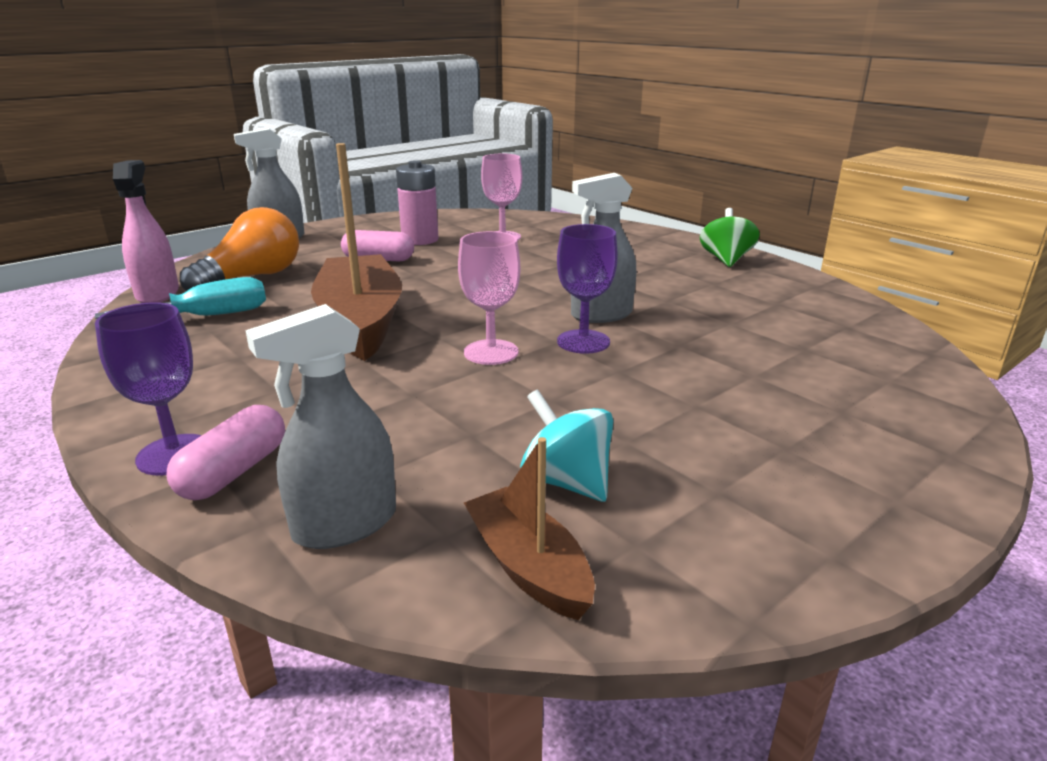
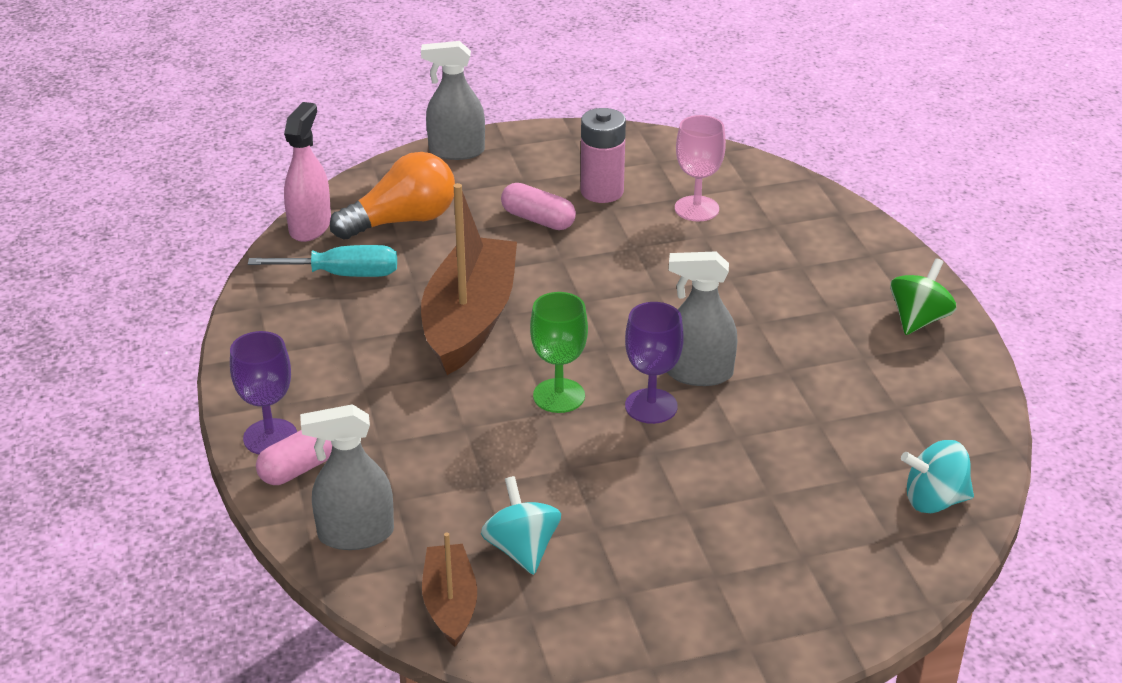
camera: 25 degrees right, 10 degrees up
(491, 352) = (559, 396): pink goblet -> green goblet
(884, 348) = (934, 500): none -> turquoise spinning top

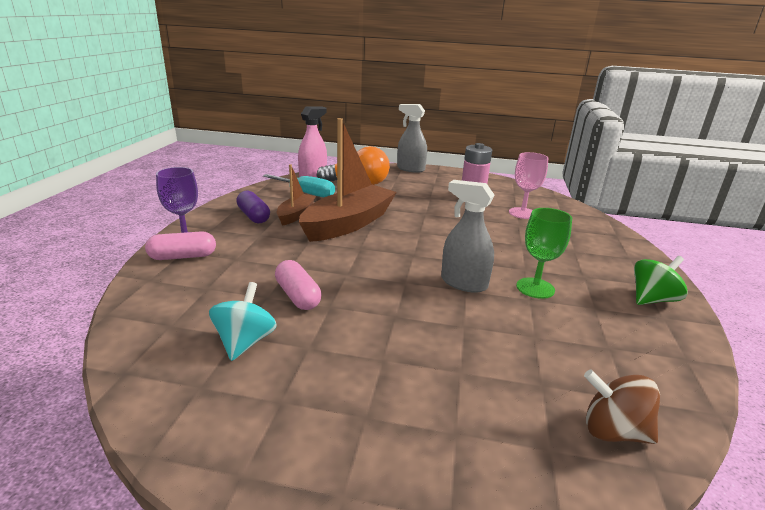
camera: 25 degrees right, 10 degrees down
(315, 355) = (253, 216): none -> purple capsule
(355, 534) = (161, 297): grey spray bottle -> none
(450, 604) = (158, 358): brown boat -> brown boat (296, 215)
(538, 219) = (427, 197): pink capsule -> pink capsule (298, 296)
(559, 396) = (362, 268): green goblet -> green goblet (535, 288)
(651, 406) = (416, 290): purple goblet -> none
(934, 500) = (613, 431): turquoise spinning top -> brown spinning top

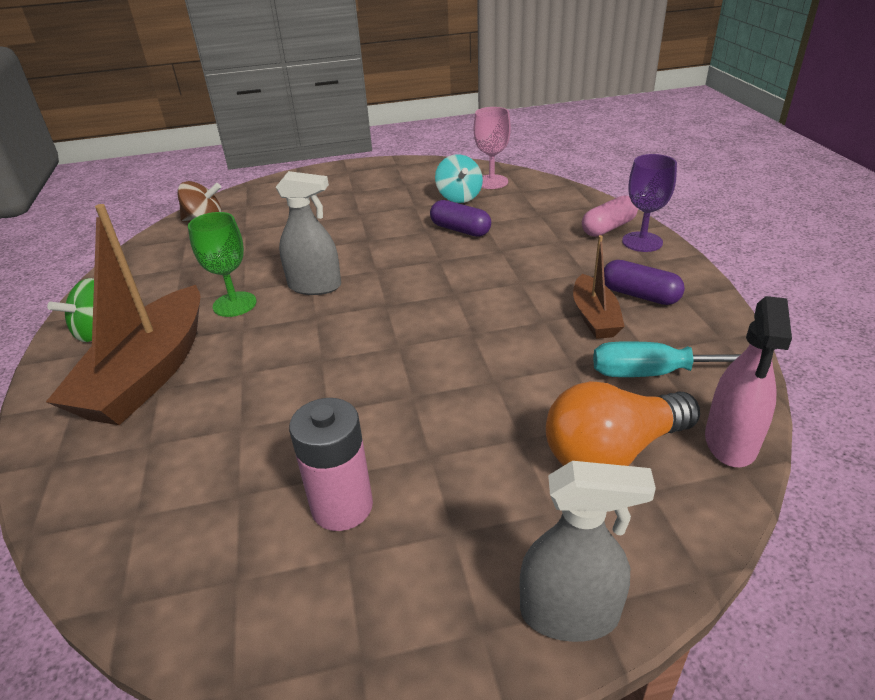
camera: 160 degrees right, 10 degrees up
(298, 296) = (460, 230): pink capsule -> purple capsule
(348, 224) = (507, 326): brown boat -> brown boat (148, 374)
(522, 213) = (227, 472): pink goblet -> pink goblet (491, 182)

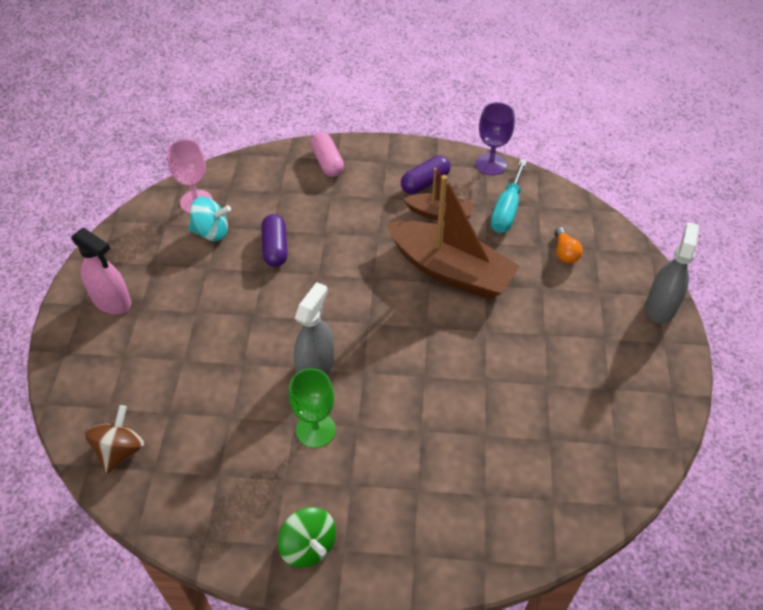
camera: 75 degrees left, 15 degrees up
(148, 374) = (396, 498): brown boat -> brown boat (450, 270)
(342, 506) = (573, 385): pink battery -> none
(460, 230) = (275, 248): purple capsule -> purple capsule turned 60 degrees counterclockwise
(613, 451) = (565, 252): orange light bulb -> orange light bulb, size x0.49
(642, 242) = (358, 153): purple goblet -> purple goblet (491, 164)
(730, 442) = (571, 204): pink spray bottle -> pink spray bottle (112, 301)

